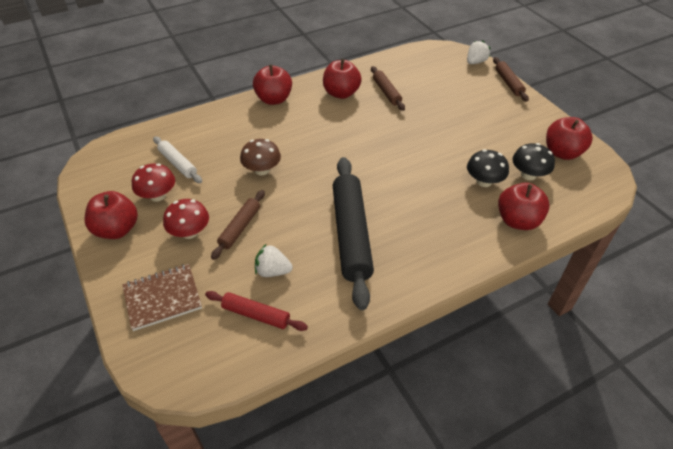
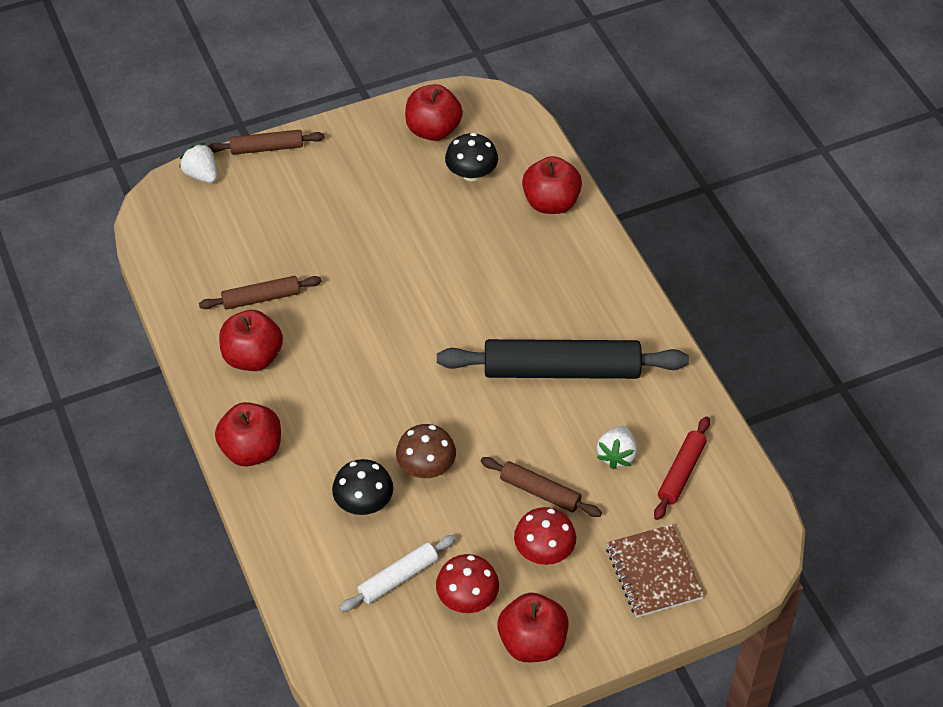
camera: 85 degrees left, 5 degrees up
(484, 181) = (479, 220): black mushroom -> black mushroom (364, 502)

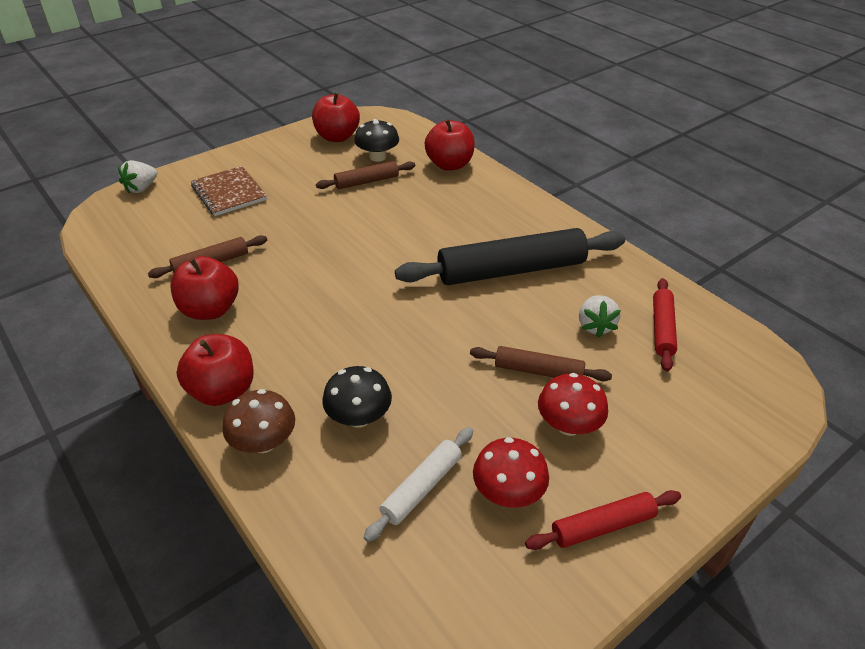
camera: 15 degrees left, 10 degrees down
(201, 175) = (141, 188): white strawberry -> white strawberry turned 90 degrees counterclockwise
(267, 148) = (198, 164): brown rolling pin -> brown rolling pin (366, 181)
(426, 467) = (414, 371): brown mushroom -> brown mushroom (264, 442)
(532, 642) = (602, 526): red apple -> red rolling pin
(653, 572) = (689, 422): brown notebook -> brown notebook (229, 193)

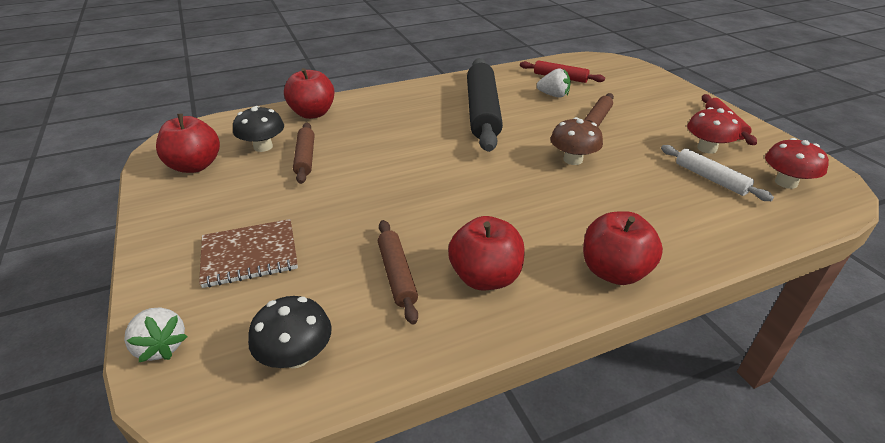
camera: 75 degrees left, 5 degrees down
(264, 442) = (678, 249): brown mushroom -> brown mushroom (573, 159)
(359, 417) = (644, 197): black mushroom -> black mushroom (296, 356)
(568, 425) = (646, 120): red mushroom -> red mushroom (786, 182)

